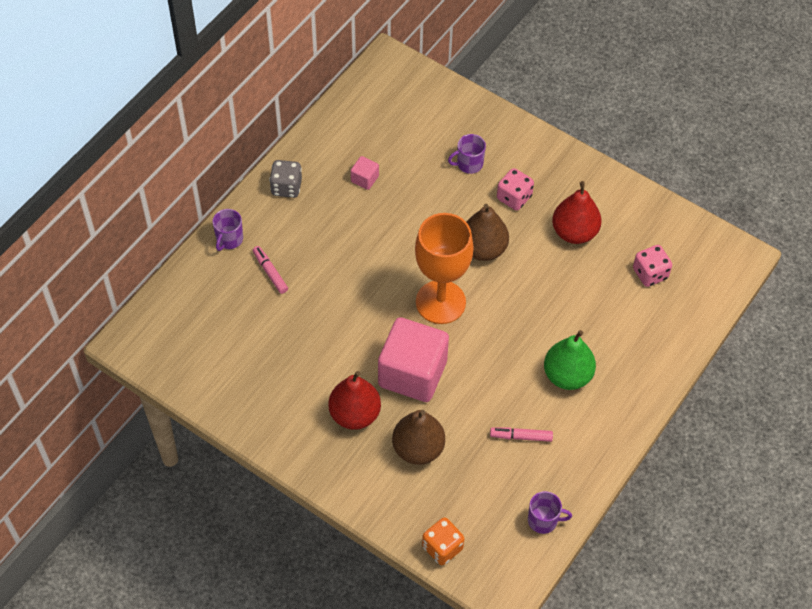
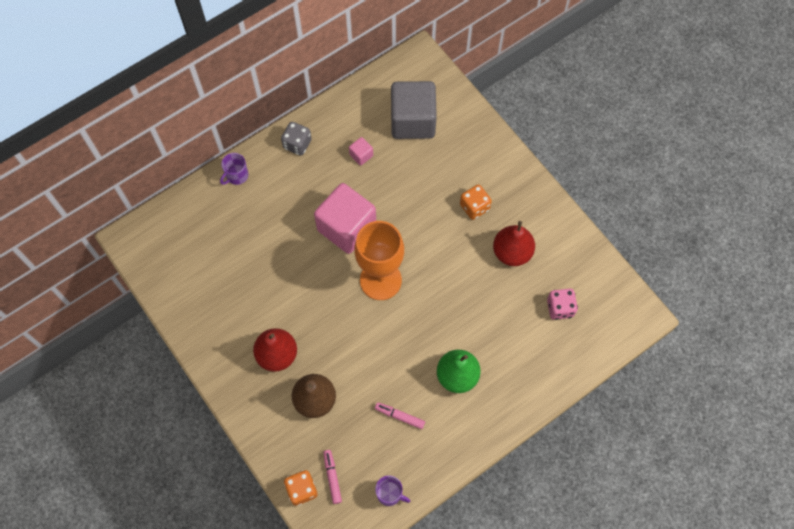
camera: 20 degrees right, 10 degrees up
(270, 272) = (257, 214): pink marker -> pink marker (332, 477)
(408, 128) = (413, 121): none -> grey cube
(412, 373) = (335, 334): pink cube -> pink cube (346, 227)
(469, 164) = (449, 166): purple mug -> none
(483, 249) = (432, 244): brown pear -> none
(514, 198) = (474, 207): pink dice -> orange dice

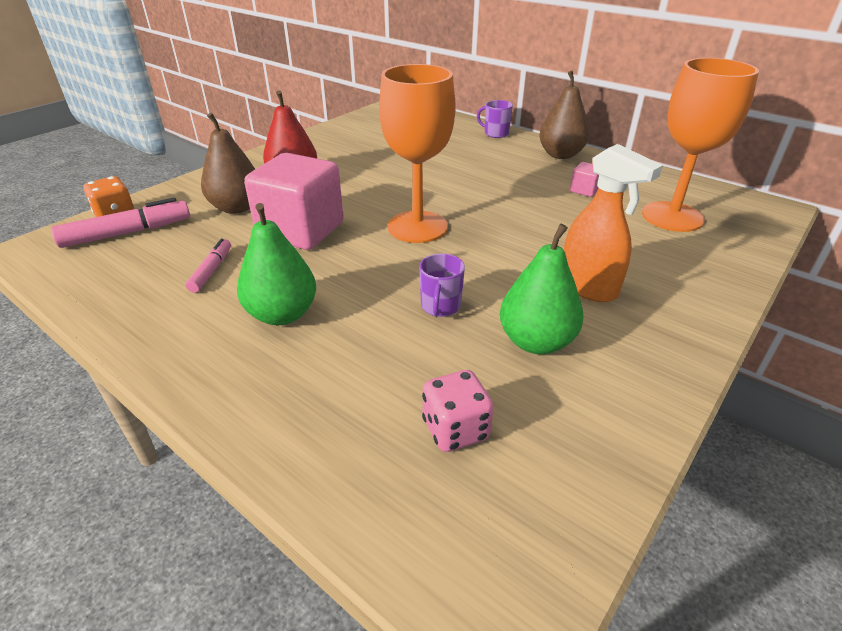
camera: 75 degrees right, 30 degrees down
(297, 144) = (560, 155): grey dice -> brown pear
(332, 477) = (127, 233): pink marker -> pink marker, size x1.70
(346, 227) = (478, 195): pink cube -> pink cube (301, 230)
(390, 494) = (88, 280): purple mug -> purple mug (440, 306)
(413, 121) = (672, 217): grey cube -> orange goblet
(474, 207) = (588, 288): orange dice -> orange spray bottle
(512, 252) = (536, 342): red pear -> green pear

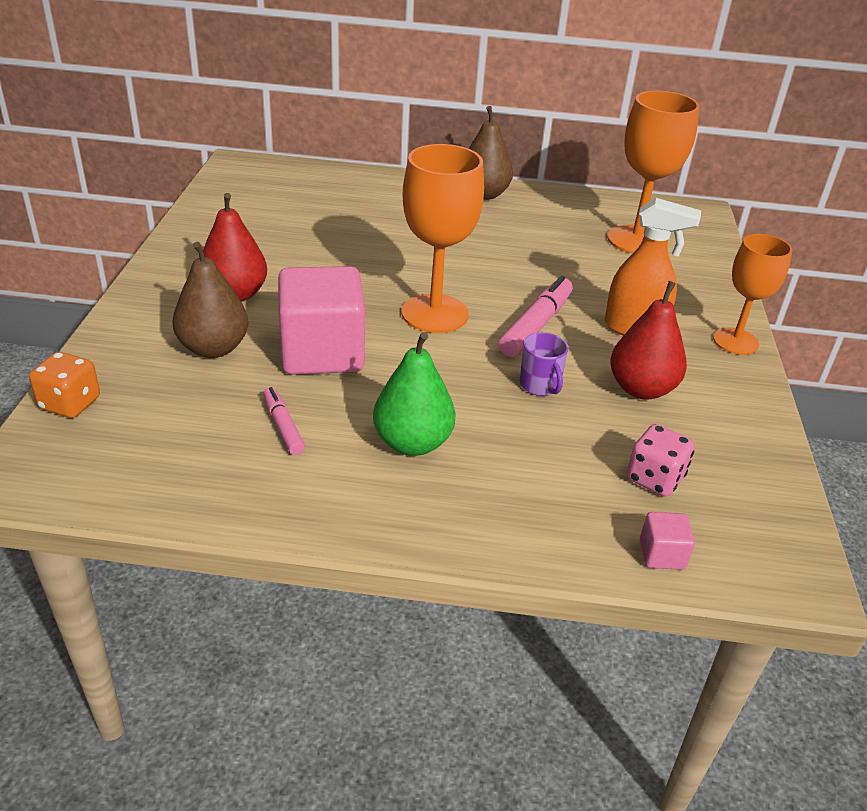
camera: 35 degrees left, 0 degrees up
(127, 233) = (118, 419): pink marker -> pink marker (535, 326)
(495, 133) = (393, 181): purple mug -> none
(536, 342) = (641, 389): green pear -> red pear
(584, 190) = (542, 231): pink cube -> pink cube (661, 554)
(694, 332) = (735, 341): none -> orange goblet

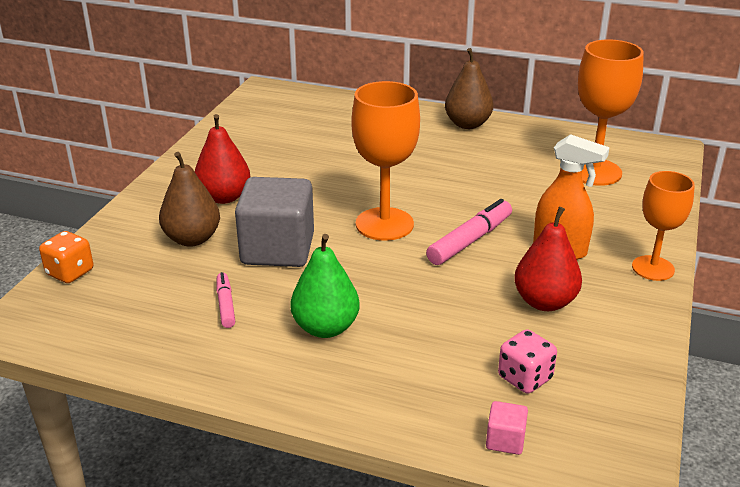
camera: 15 degrees right, 5 degrees down
(322, 353) = (277, 249): pink cube -> grey cube
(540, 385) = (453, 291): purple mug -> none

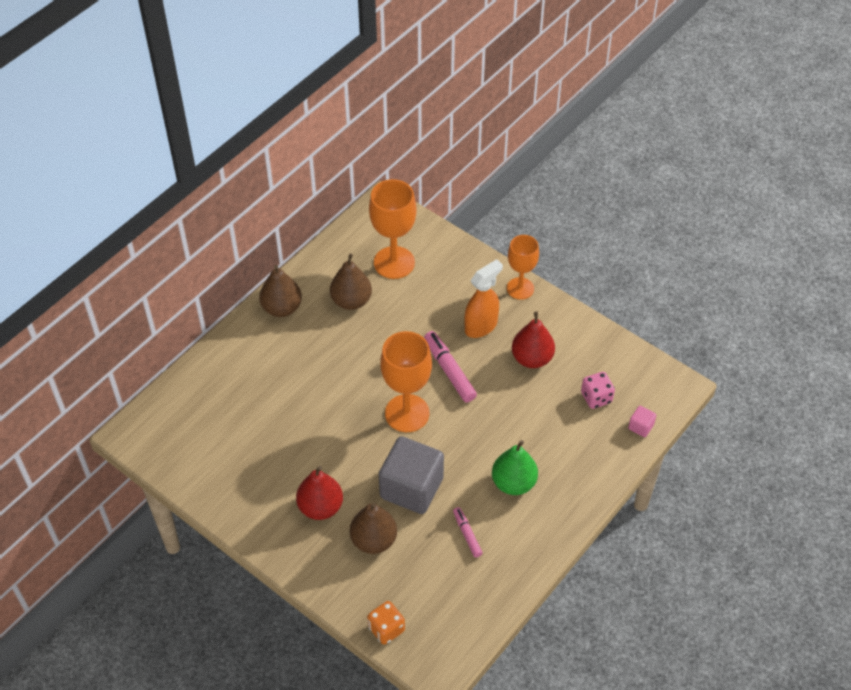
camera: 70 degrees left, 20 degrees up
(225, 305) = (467, 534): pink marker -> pink marker turned 60 degrees clockwise
(513, 158) = (351, 301): none -> brown pear

